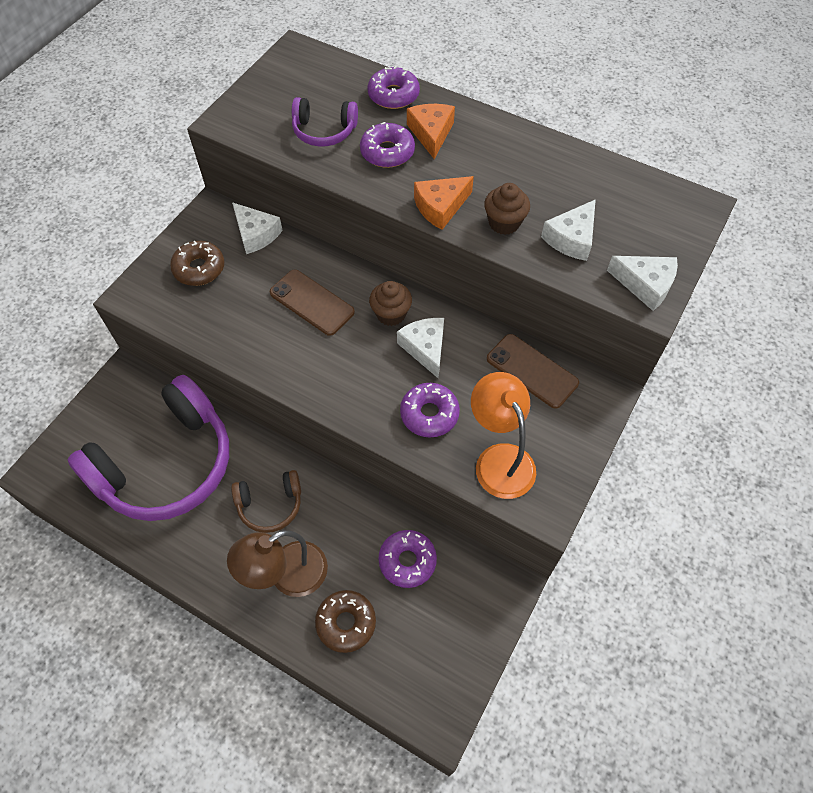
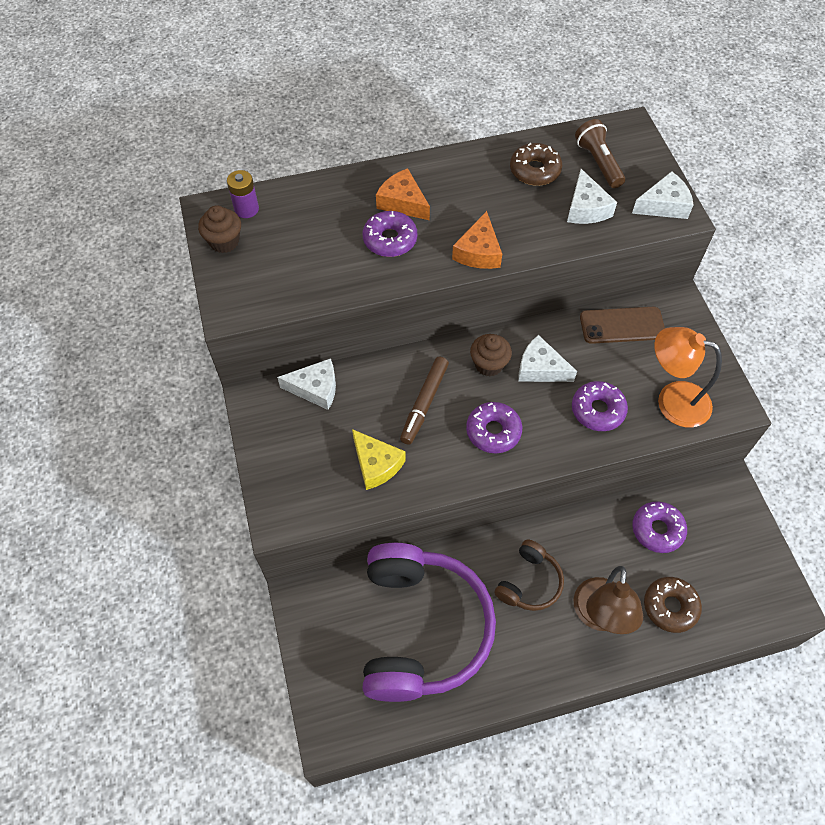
camera: 45 degrees left, 0 degrees up
(199, 268) = (306, 451): brown donut -> brown donut (535, 170)
(230, 314) = (376, 464): none -> yellow cheese
(312, 302) = (424, 403): brown phone -> brown marker
(319, 65) = (246, 209): none -> purple battery
(324, 131) = (321, 259): purple headphones -> none
(393, 95) = (337, 192): purple donut -> purple donut (493, 431)
(504, 223) = (533, 230): brown cupcake -> brown cupcake (224, 242)
(630, 213) = (598, 162): none -> brown flashlight

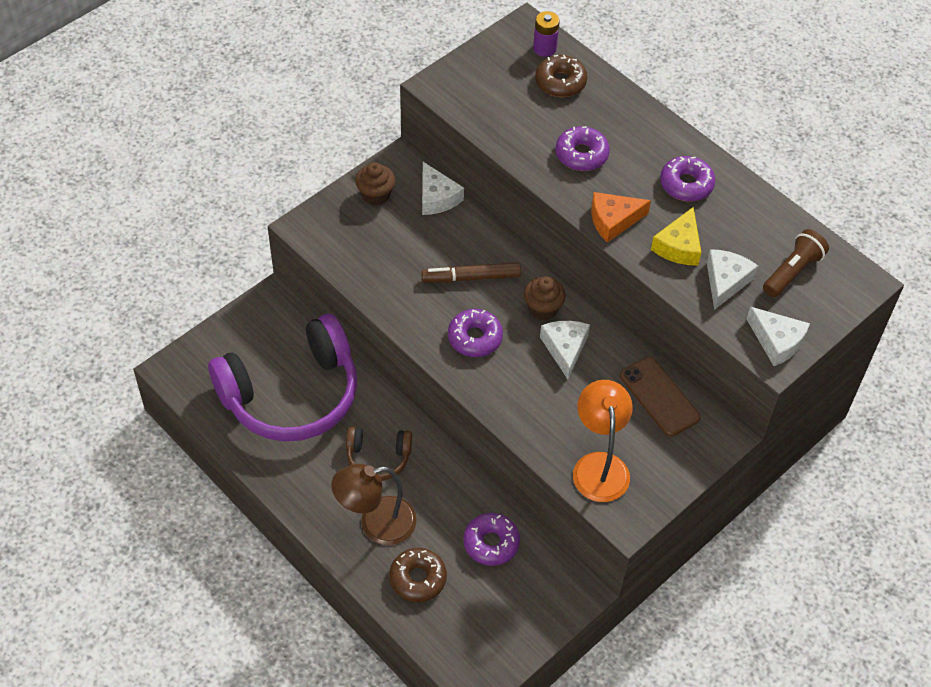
camera: 60 degrees right, 5 degrees down
(224, 242) = (501, 50): brown cupcake -> brown cupcake (375, 195)
(376, 464) = (391, 269): yellow cheese -> yellow cheese (679, 246)
(402, 202) = (630, 146): orange cheese -> none
(535, 170) = (743, 226): brown donut -> brown donut (560, 82)
(586, 208) = (725, 281): white cheese -> white cheese turned 150 degrees clockwise
(597, 410) = (548, 409): purple donut -> purple donut (686, 184)

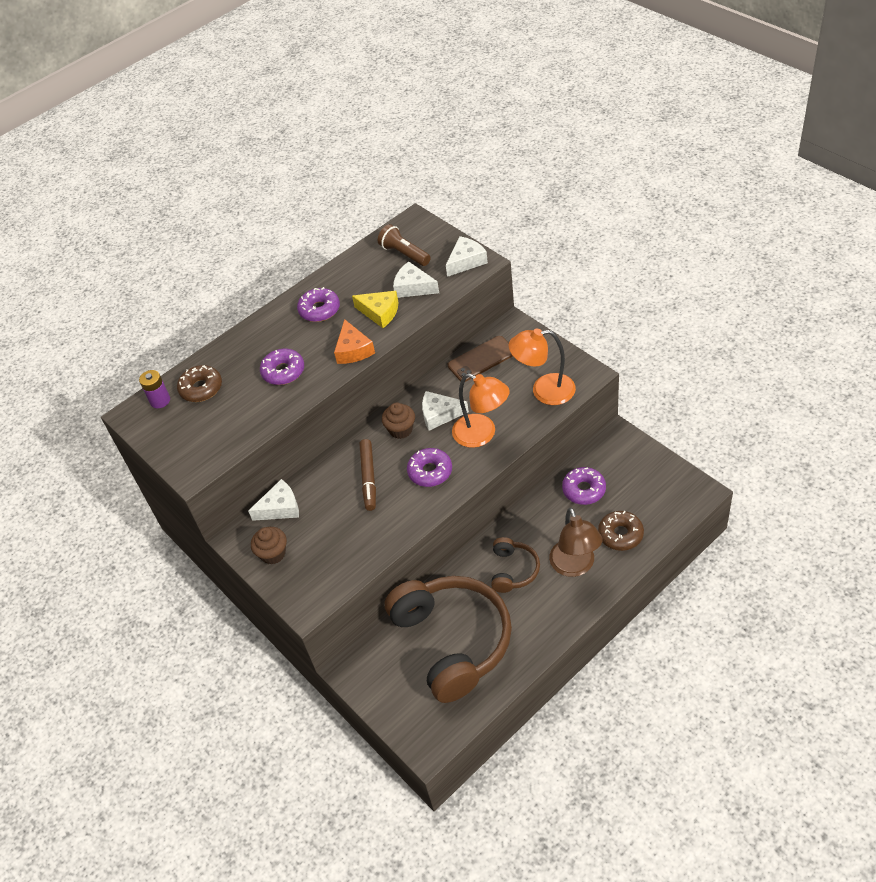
camera: 80 degrees left, 5 degrees down
(292, 394) = (452, 641): purple headphones -> brown headphones
(529, 393) = (482, 434): none -> orange lamp

